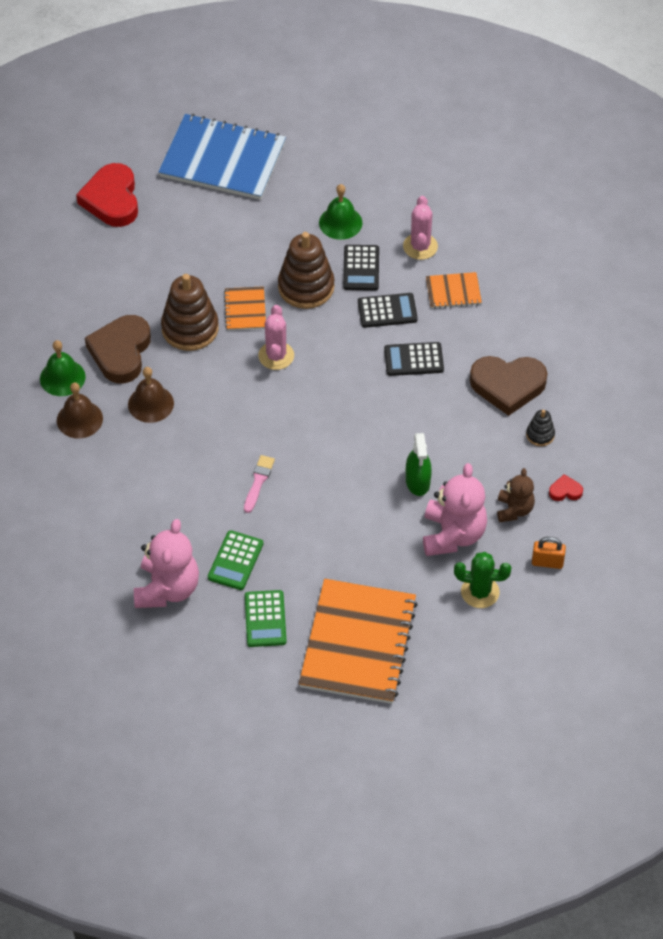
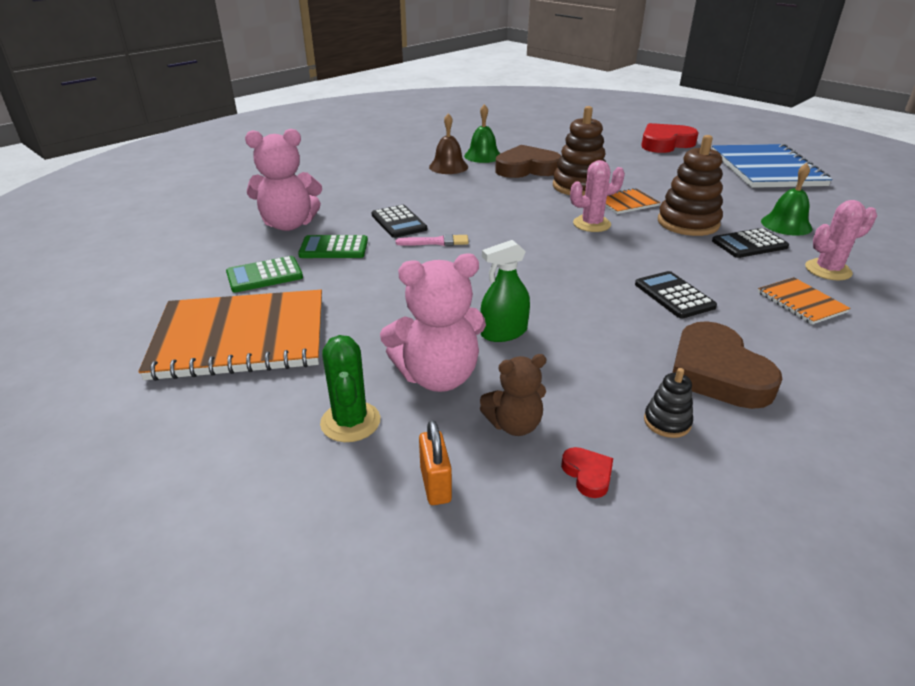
camera: 70 degrees right, 20 degrees down
(150, 404) = (486, 186): brown bell -> none
(387, 311) = (717, 268): black calculator -> black calculator (399, 222)

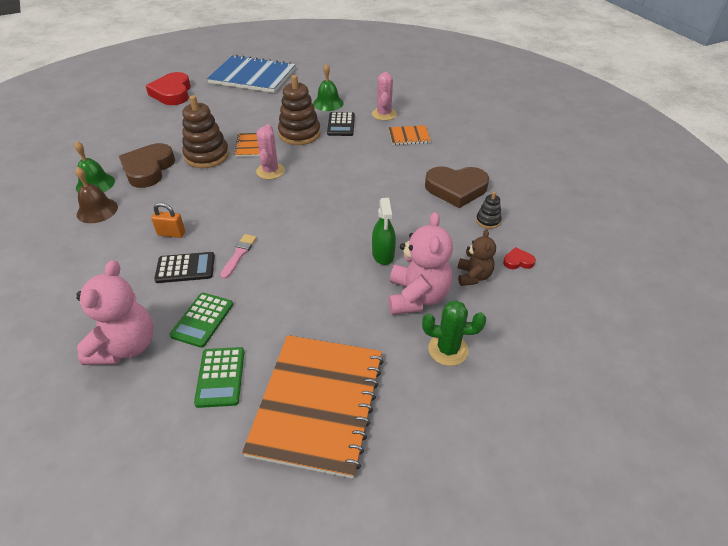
camera: 70 degrees left, 10 degrees up
(435, 485) = (512, 321): orange padlock -> orange padlock (171, 234)
(674, 295) = (379, 173): black calculator -> none

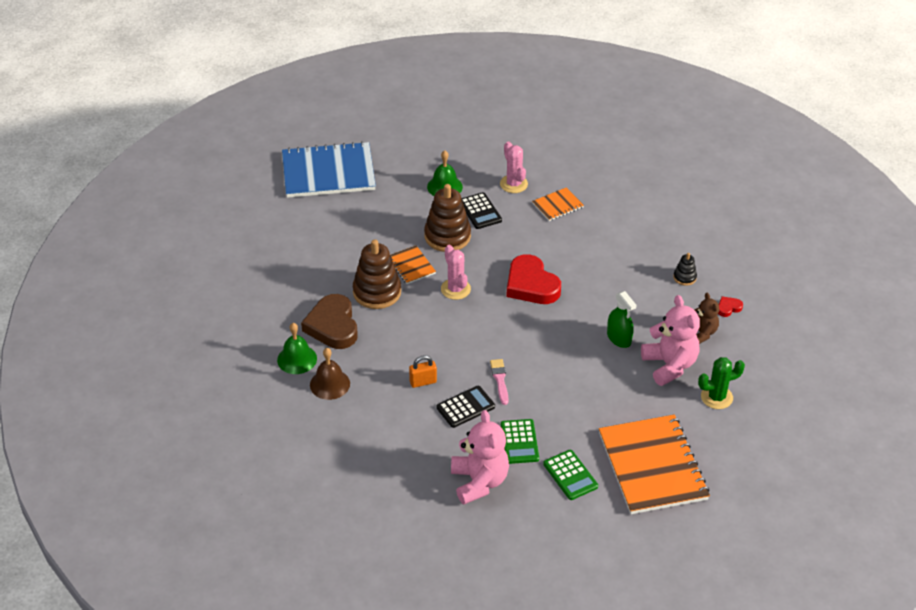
camera: 25 degrees left, 0 degrees up
(172, 93) = (259, 224): red heart -> red heart (531, 285)
(456, 189) = (639, 253): brown heart -> none

